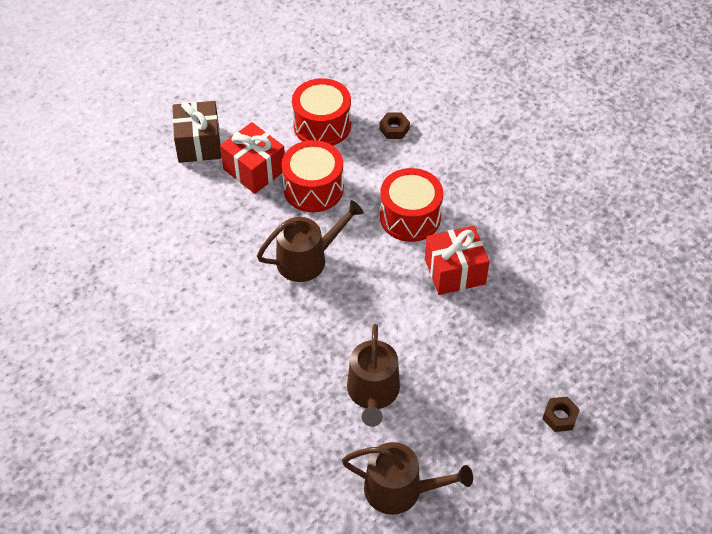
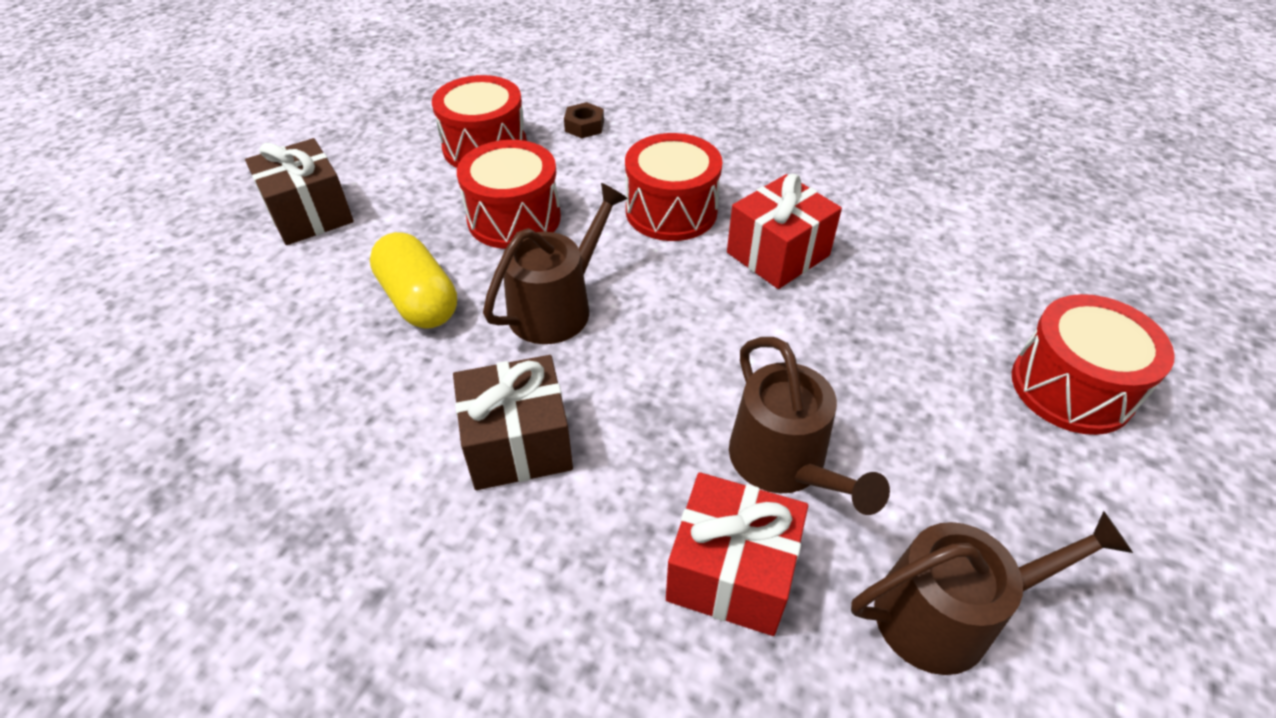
camera: 25 degrees left, 5 degrees down
(236, 227) = (419, 300): none -> yellow capsule
(248, 330) = (518, 444): none -> brown gift
(254, 170) = (413, 221): red gift -> red gift (731, 572)
(560, 417) = (1071, 387): brown nut -> red drum

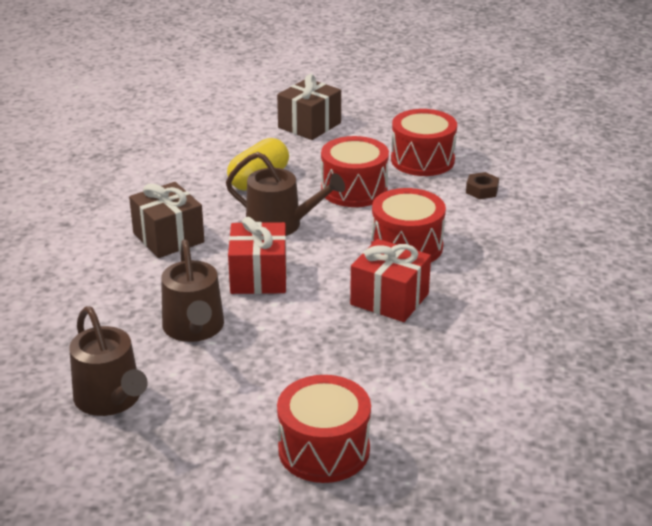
camera: 70 degrees right, 15 degrees down
(731, 572) = (112, 321): red gift -> red gift (259, 277)
(784, 463) = (194, 328): brown watering can -> brown watering can turned 60 degrees counterclockwise

